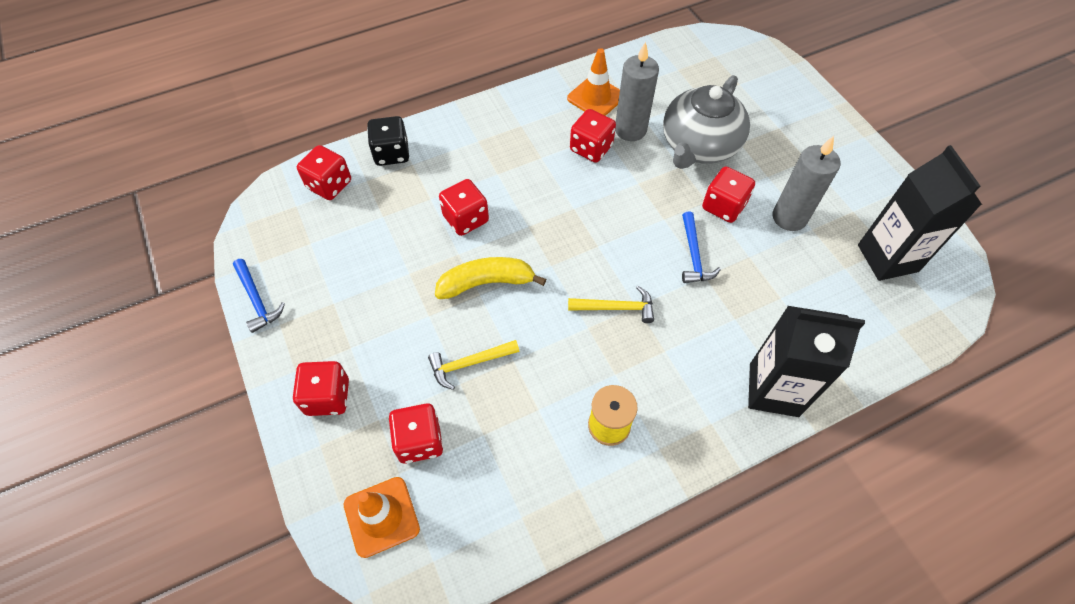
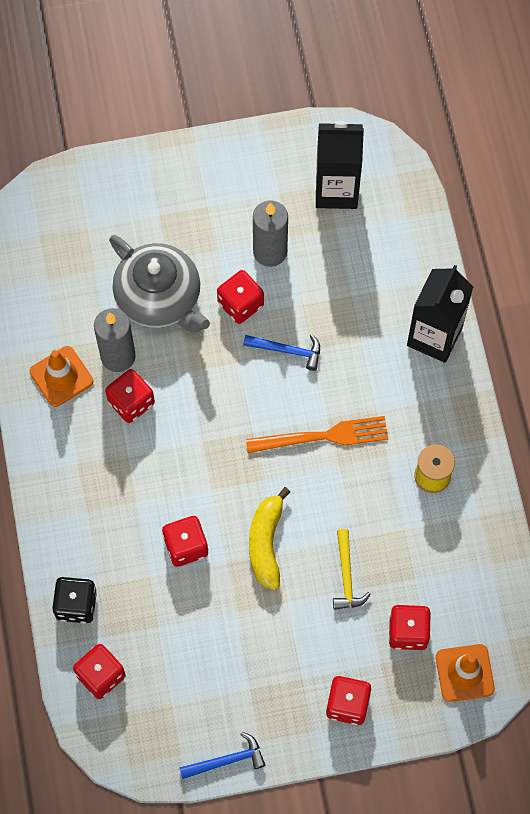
camera: 75 degrees left, 10 degrees up
(616, 308) = (324, 436): yellow hammer -> orange fork

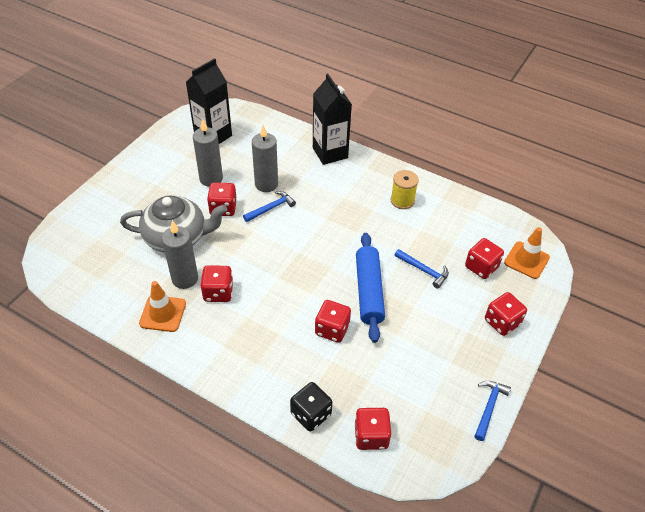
camera: 50 degrees left, 20 degrees down
(266, 543) = (369, 291): yellow banana -> blue rolling pin
(317, 314) = (266, 184): none -> grey candle
(324, 436) = (334, 226): orange fork -> none
(346, 576) = (423, 270): yellow hammer -> blue hammer

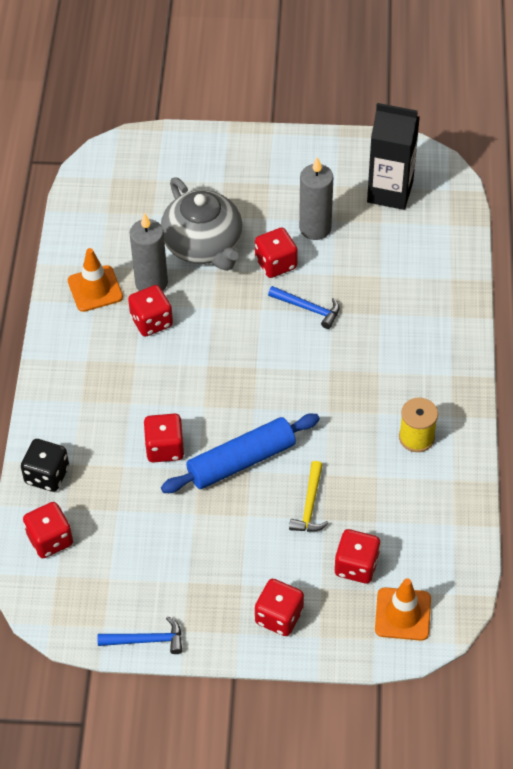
camera: 65 degrees right, 5 degrees up
(266, 184) = (344, 285): grey candle -> none
(330, 153) = (449, 324): black carton -> none
(423, 270) = (310, 505): blue hammer -> yellow hammer

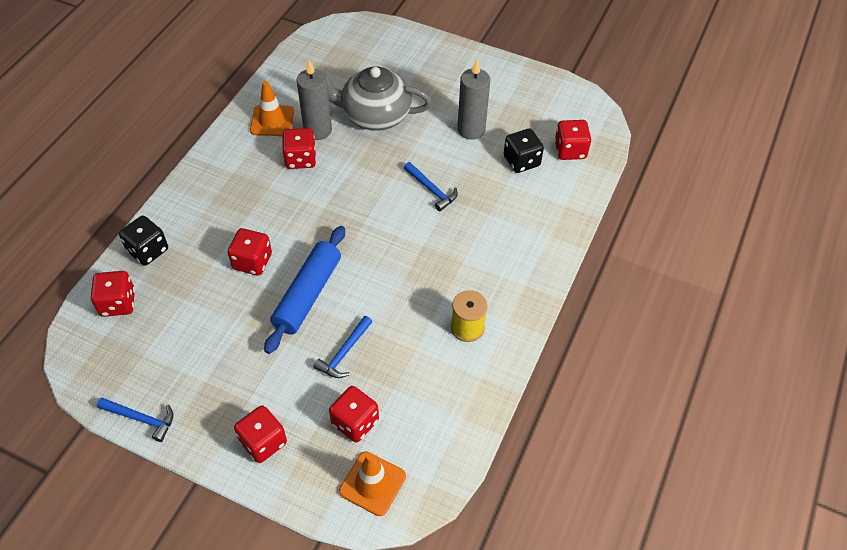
camera: 20 degrees right, 0 degrees up
(203, 245) = (374, 115): grey teapot -> grey teapot turned 105 degrees clockwise
(241, 461) = (308, 294): blue rolling pin -> blue rolling pin turned 60 degrees counterclockwise
(276, 263) = (424, 147): red dice -> red dice (570, 150)
(310, 505) = (344, 353): yellow hammer -> blue hammer
(384, 246) = (521, 161): none -> black dice
(390, 192) = (547, 121): black carton -> none

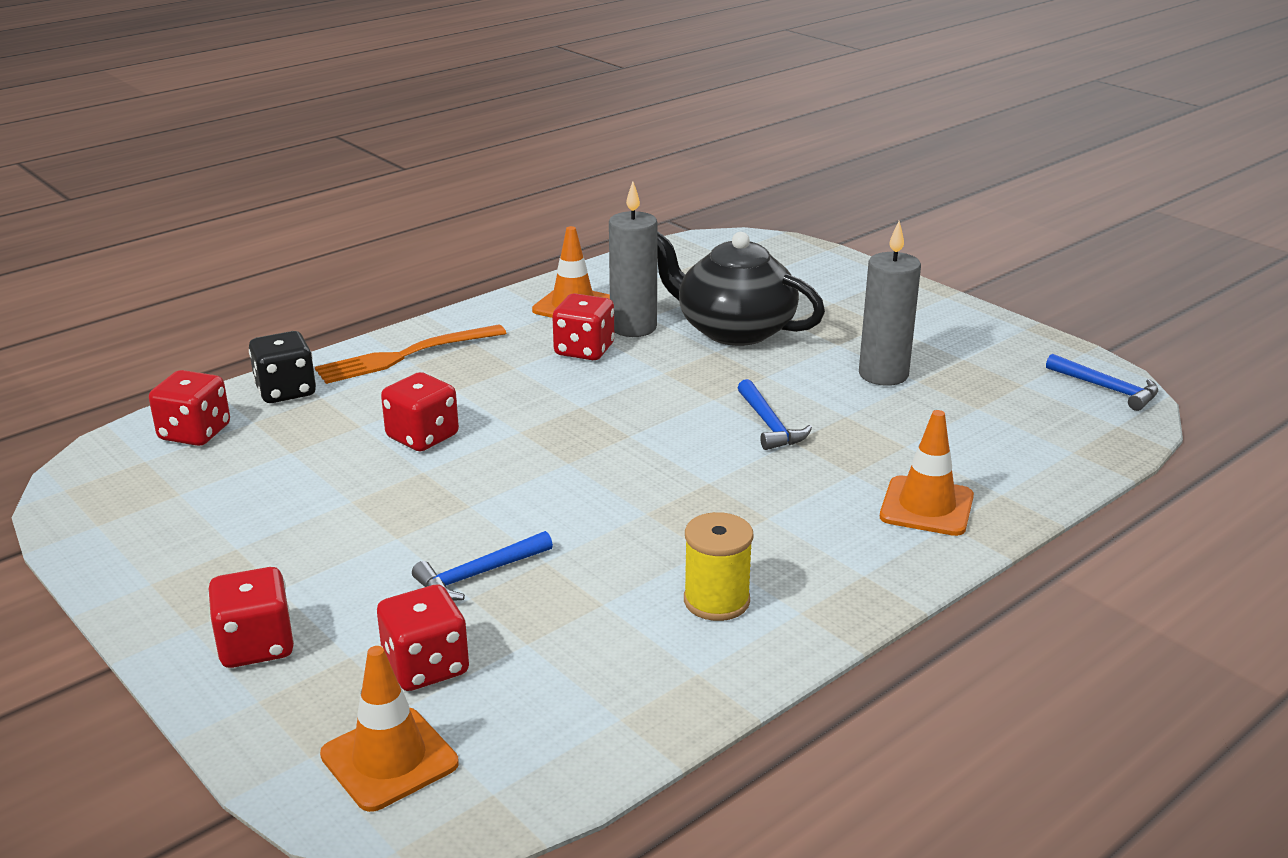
camera: 25 degrees right, 25 degrees down
(141, 419) = (105, 563): blue hammer -> blue hammer (1107, 389)
(199, 197) = (404, 356): none -> orange fork
(308, 294) = (476, 492): blue rolling pin -> none
(374, 115) = (733, 330): grey teapot -> black teapot
(521, 161) = (951, 426): black dice -> none
(534, 227) = (926, 507): none -> orange traffic cone
(570, 150) = (1050, 432): red dice -> none

